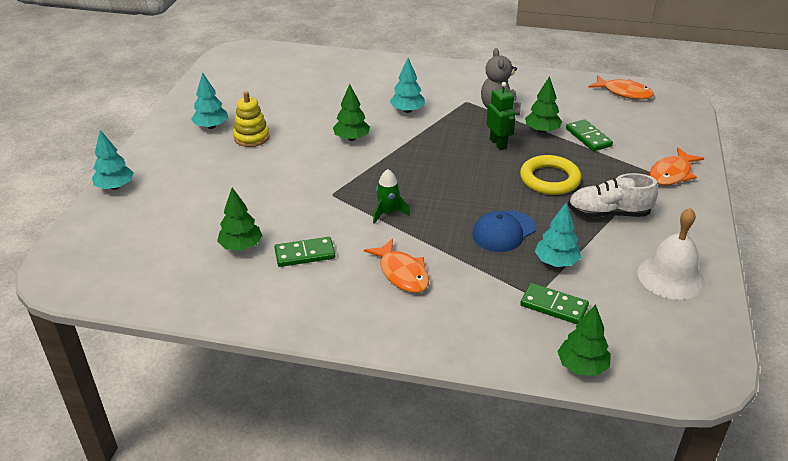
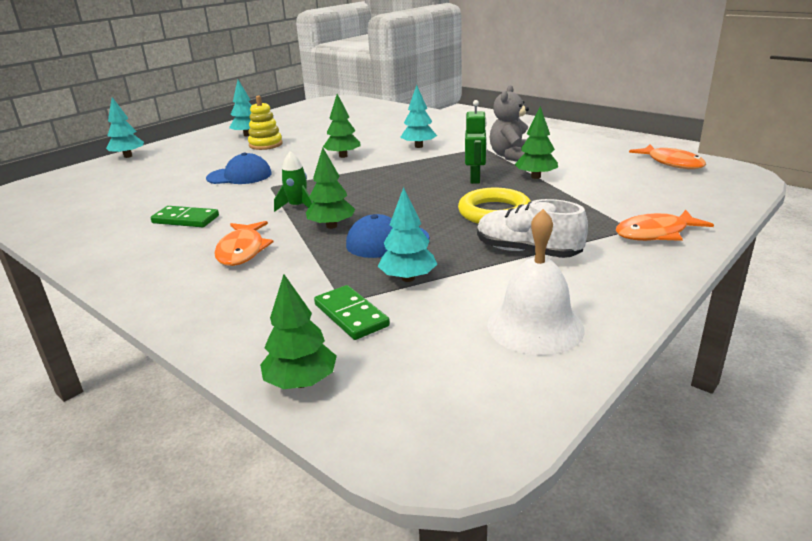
camera: 30 degrees right, 10 degrees down
(241, 246) = (148, 205): green tree -> green tree (331, 226)
(283, 187) = (239, 176): none -> blue cap
(588, 137) = (583, 189): green domino -> none

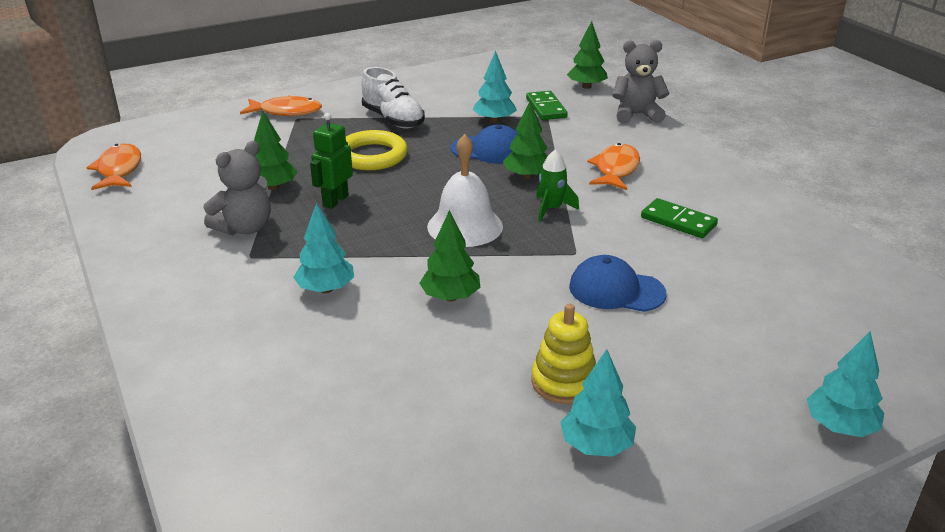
camera: 160 degrees left, 5 degrees up
(212, 335) = (636, 115): none -> grey teddy bear
(535, 326) = (445, 84): white bell -> white bell (465, 226)

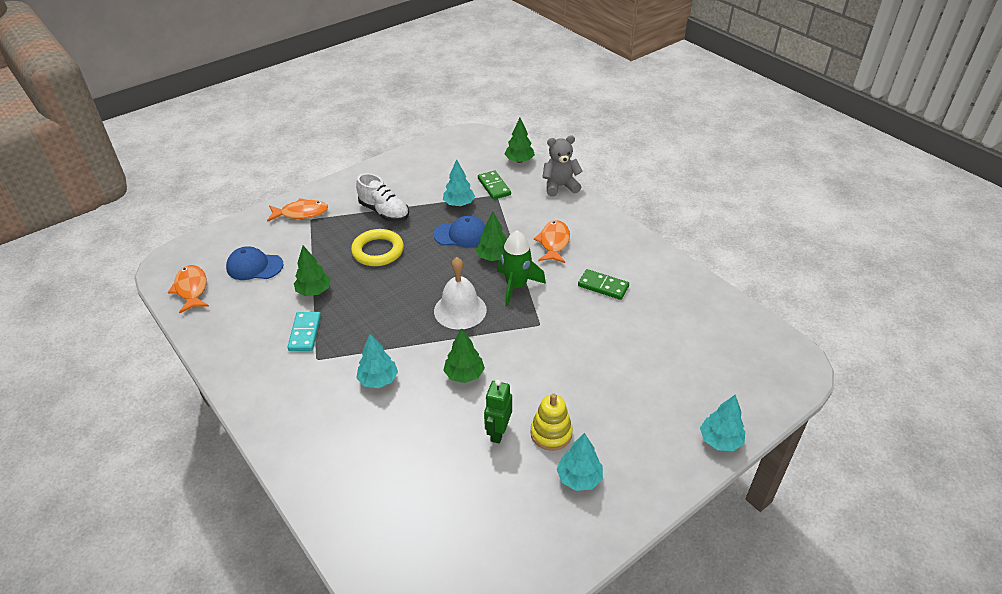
camera: 10 degrees left, 10 degrees up
(245, 228) = (305, 333): grey teddy bear -> turquoise domino
(335, 201) = (363, 298): green robot -> green robot (498, 432)
(551, 209) = (516, 286): green rocket -> green rocket, size x1.56
(616, 290) = (571, 353): blue cap -> blue cap (254, 266)

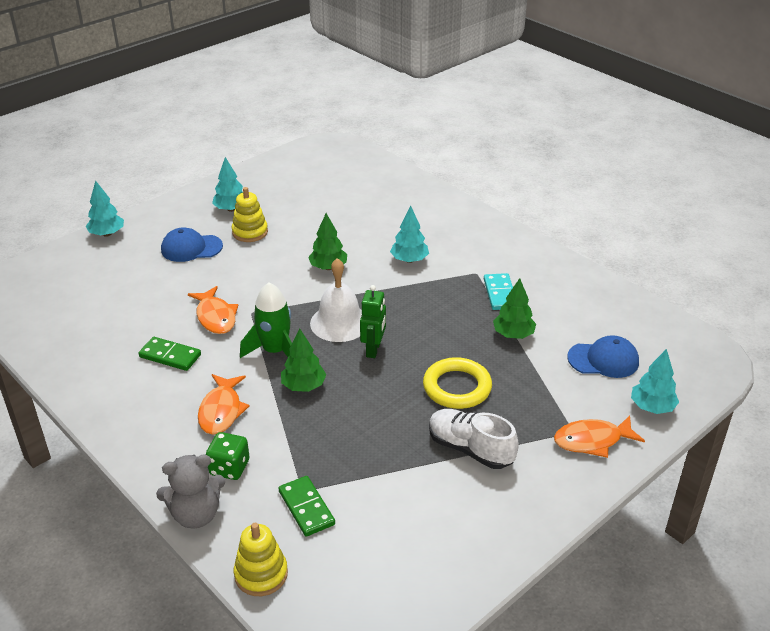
camera: 175 degrees right, 5 degrees down
(191, 289) = (657, 330): orange fish -> orange fish (215, 317)
(459, 204) = (360, 469): turquoise tree -> turquoise tree (652, 407)
(461, 234) = (350, 417): blue cap -> blue cap (191, 248)
(498, 432) = (295, 231): green robot -> green robot (373, 349)
(519, 160) = (261, 574): green tree -> yellow stacking toy
(543, 208) = (229, 468): none -> green dice

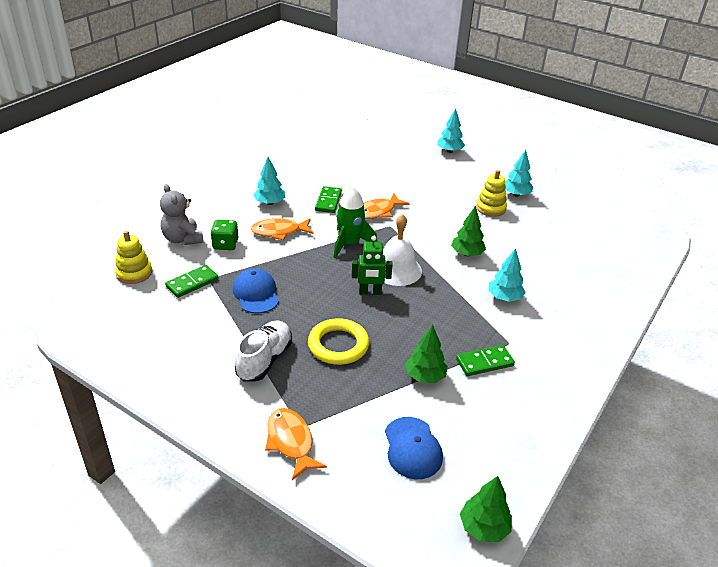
camera: 75 degrees right, 0 degrees up
(191, 248) = (453, 187): blue cap -> blue cap (256, 294)
(304, 386) = (315, 263): green tree -> green tree (483, 528)
(500, 294) = (484, 362): turquoise domino -> green domino
(652, 407) = (350, 490): turquoise tree -> turquoise tree (270, 203)

